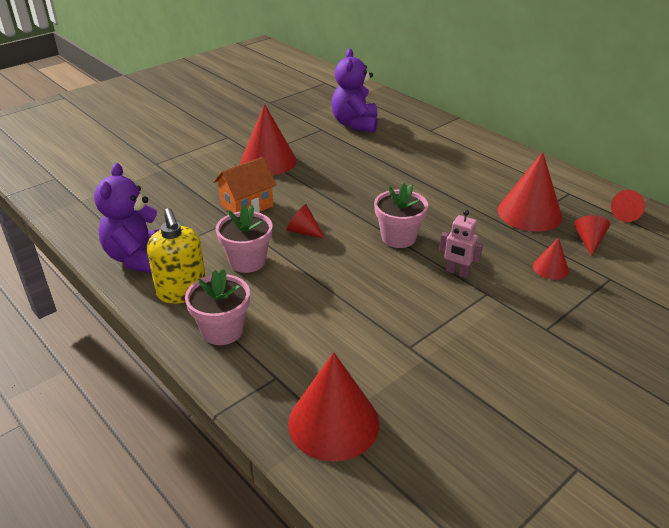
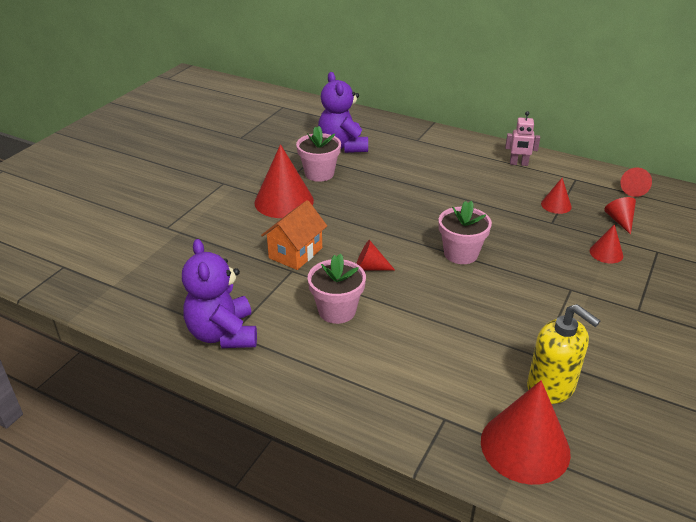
camera: 20 degrees left, 0 degrees up
(182, 291) = (294, 358): yellow soap dispenser -> yellow soap dispenser (551, 387)
(222, 330) = (362, 387): pink flower pot -> pink flower pot (319, 174)
(457, 272) = (533, 275): pink robot -> pink robot (518, 164)
(529, 213) = (556, 205): red cone -> red cone, size x0.50

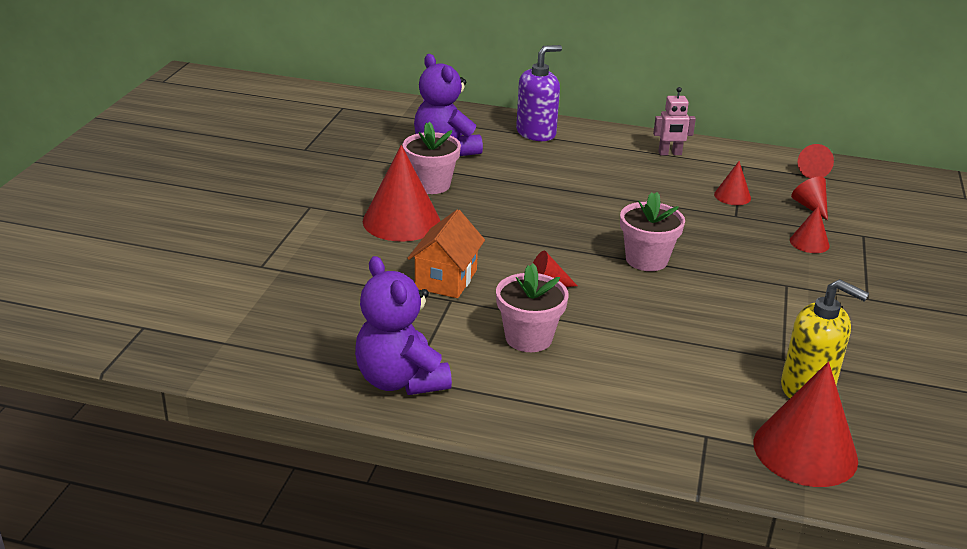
camera: 15 degrees left, 5 degrees down
(418, 138) = (536, 133): none -> purple soap dispenser

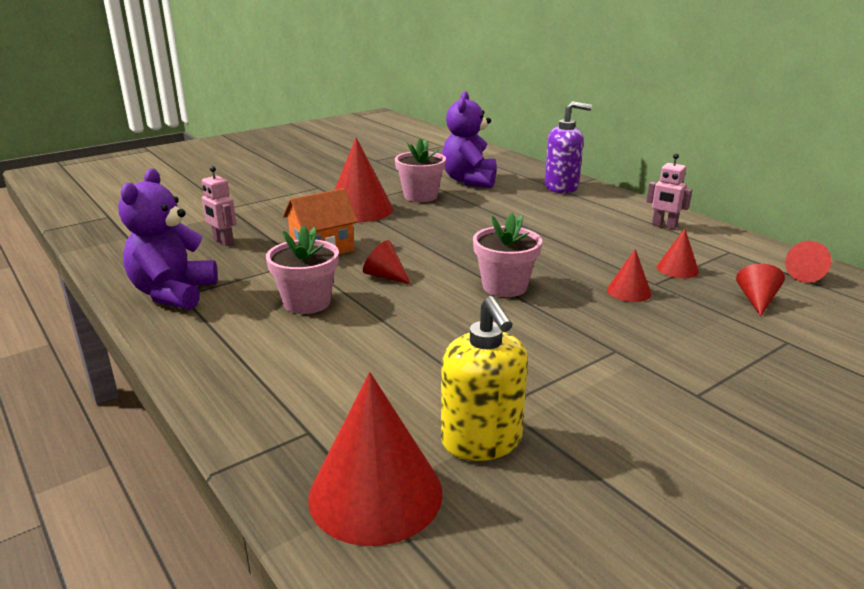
camera: 40 degrees right, 5 degrees down
(338, 308) = (223, 242): none -> pink robot
(809, 243) = (704, 327): red cone -> red cone (629, 291)

